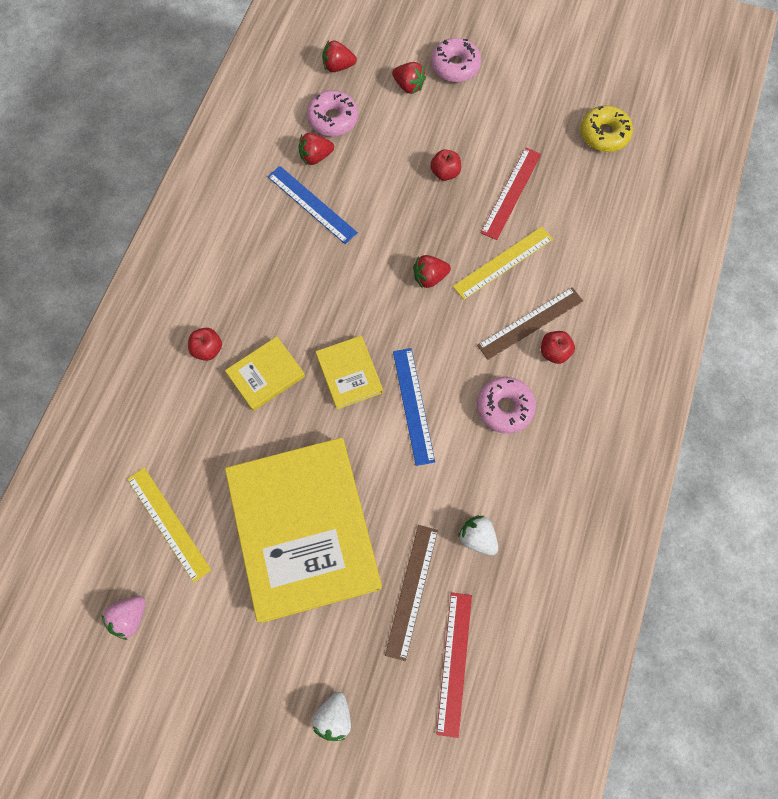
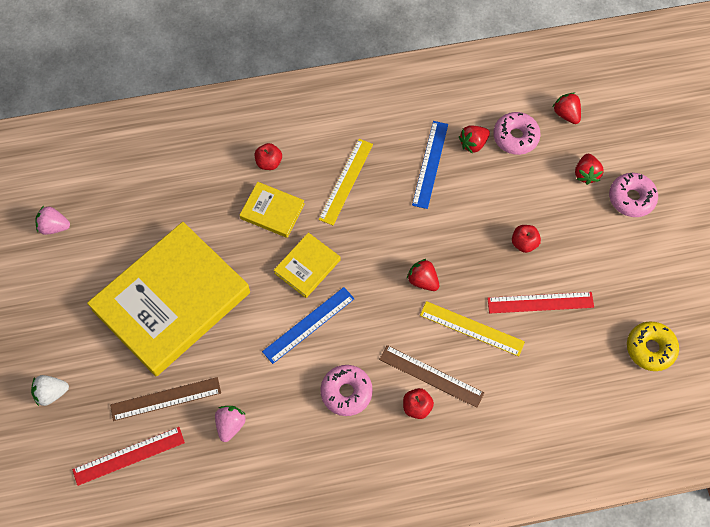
camera: 60 degrees right, 5 degrees down
(168, 523) = (129, 212): yellow ruler -> yellow ruler (346, 181)
(315, 157) = (473, 144): red strawberry -> red strawberry turned 75 degrees counterclockwise
(477, 538) = (230, 425): white strawberry -> pink strawberry

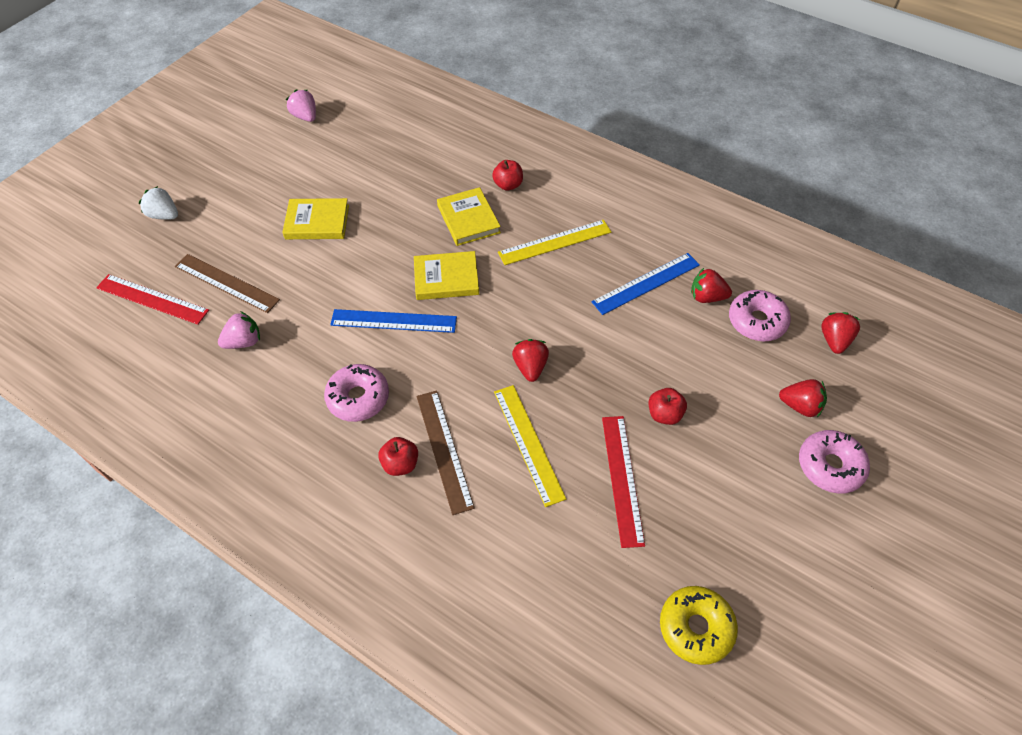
camera: 45 degrees right, 10 degrees down
(171, 301) = (317, 222): yellow book -> yellow book, size x0.43
(540, 302) = (622, 479): red ruler -> red ruler turned 45 degrees clockwise
(586, 174) = (800, 406): red strawberry -> red strawberry turned 120 degrees counterclockwise

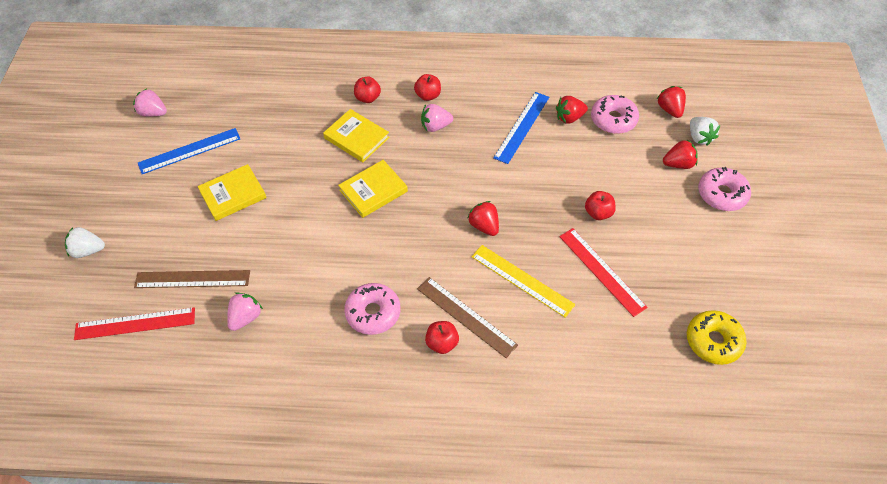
camera: 30 degrees left, 0 degrees up
(394, 321) = (356, 242): blue ruler -> blue ruler (189, 151)
(555, 242) = (435, 126): yellow ruler -> pink strawberry
(570, 208) = (428, 95): none -> red apple
(849, 388) = (699, 137): none -> white strawberry

